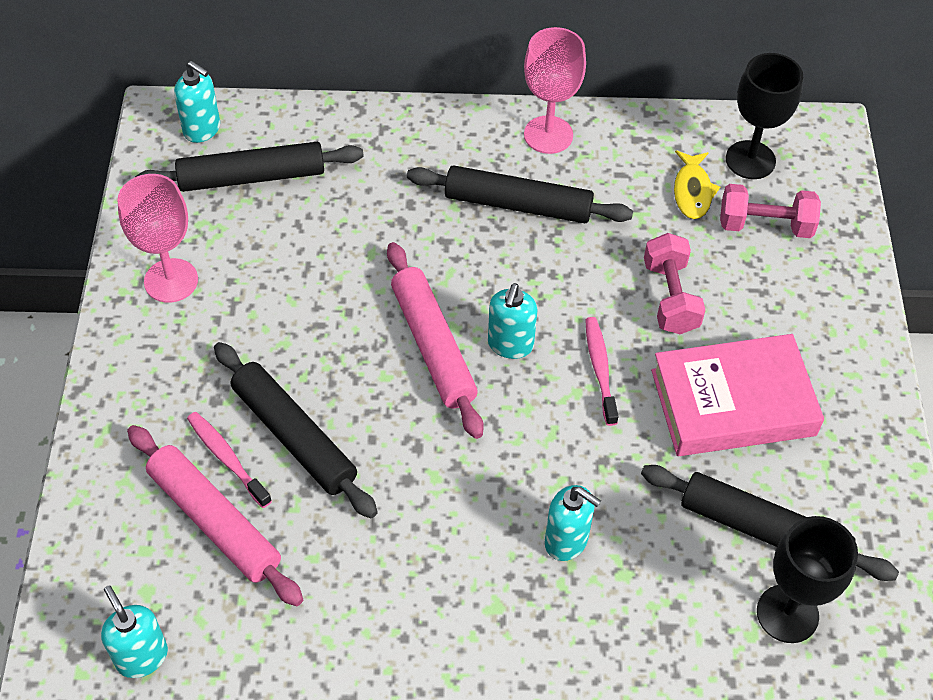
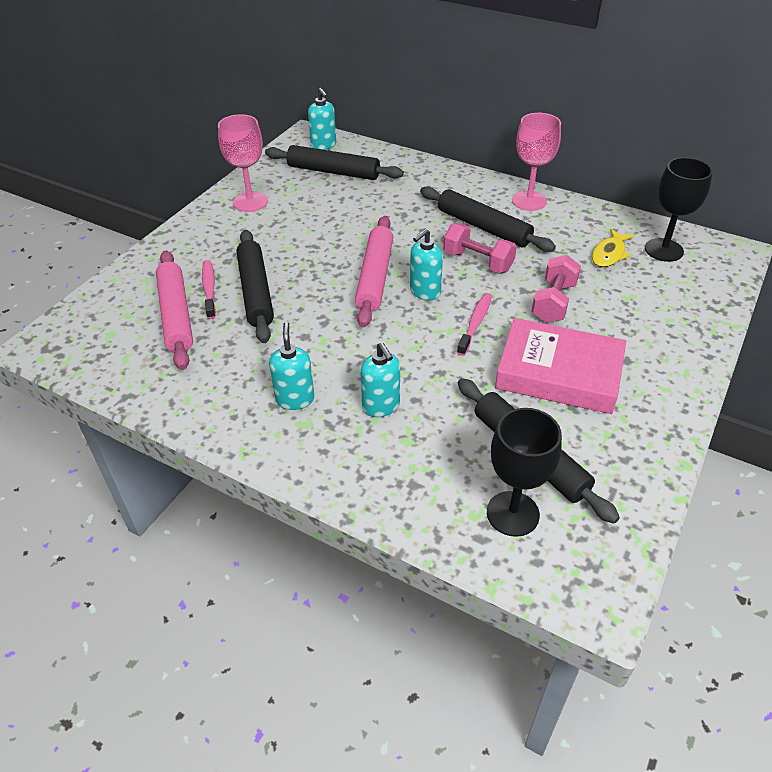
camera: 30 degrees right, 10 degrees down
(142, 656) = (78, 364): turquoise soap dispenser -> turquoise soap dispenser (295, 399)
(765, 225) = (651, 286): pink dumbbell -> pink dumbbell (477, 261)

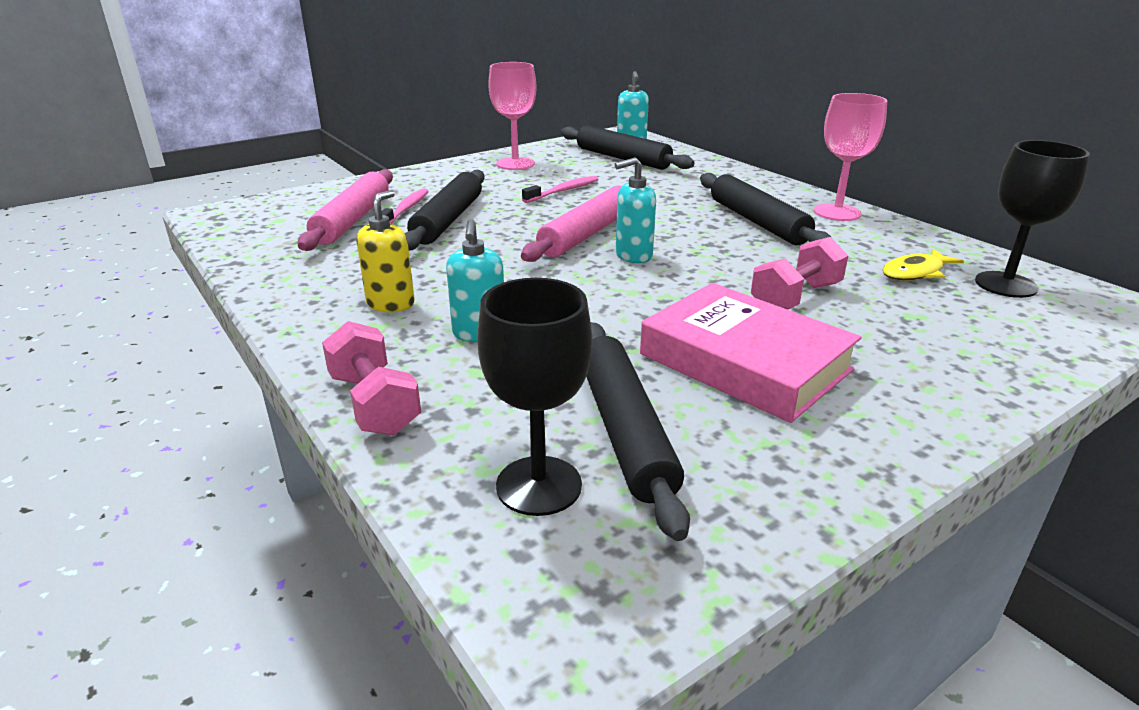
camera: 25 degrees right, 15 degrees down
(295, 399) = (391, 304): turquoise soap dispenser -> yellow soap dispenser
(475, 323) = (670, 293): pink toothbrush -> pink toothbrush (563, 191)
(477, 261) = (724, 245): pink dumbbell -> pink dumbbell (374, 404)

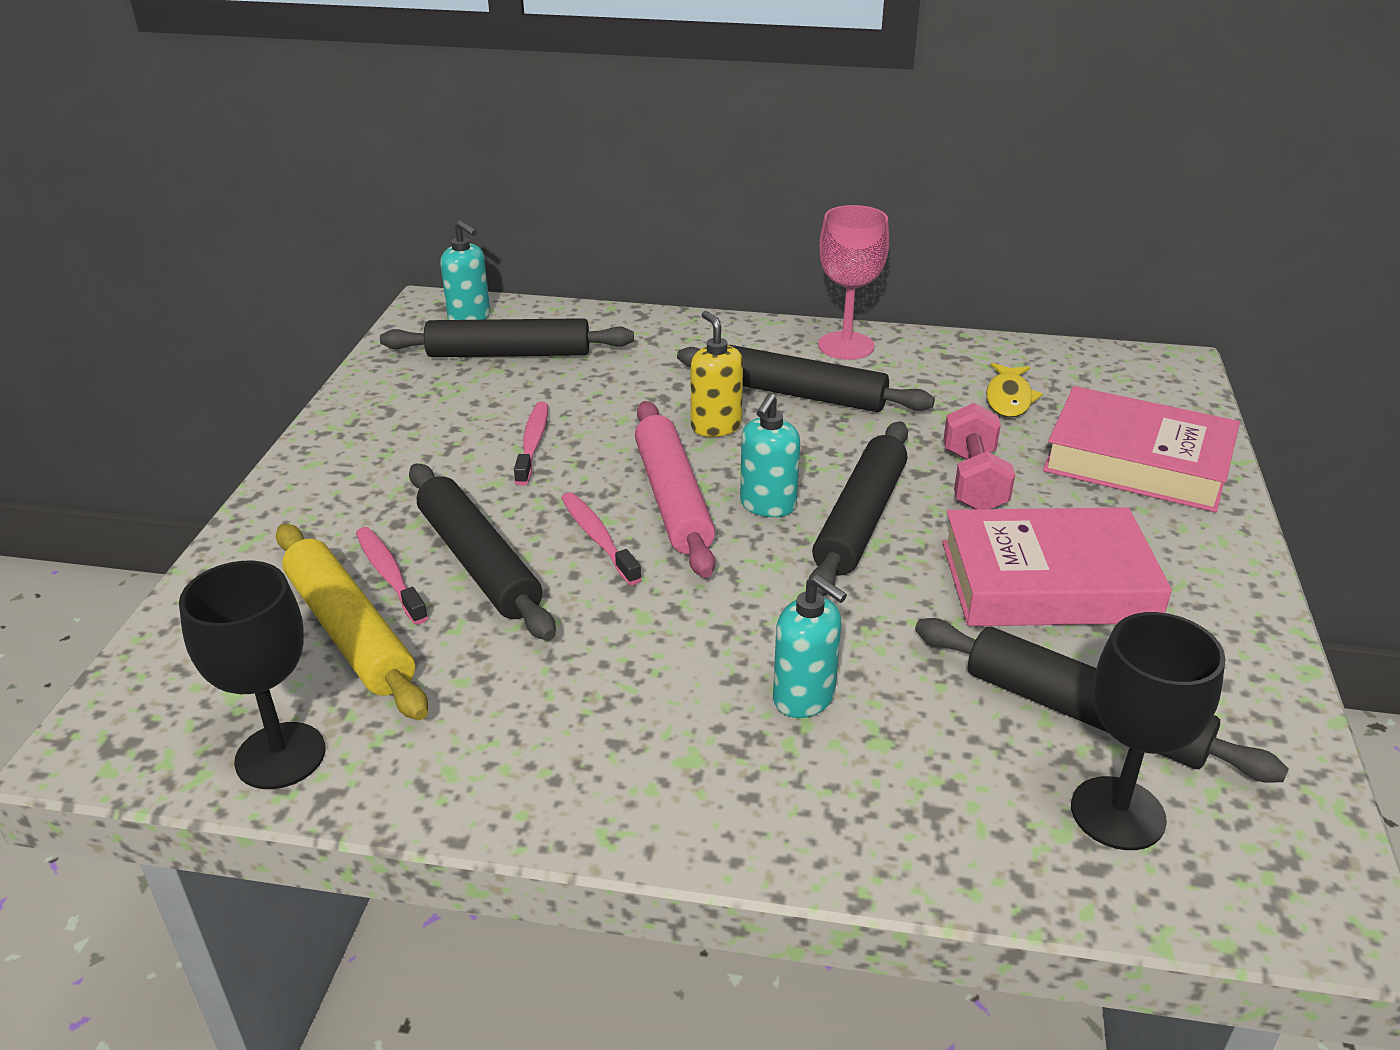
camera: 45 degrees left, 5 degrees up
(353, 220) = (350, 631): pink rolling pin -> yellow rolling pin
(374, 404) = (866, 846): pink dumbbell -> none
(391, 304) = (650, 722): yellow soap dispenser -> yellow soap dispenser (716, 426)
(515, 164) = (388, 423): pink goblet -> none
(517, 233) = (598, 538): none -> pink toothbrush
(676, 283) = (860, 519): none -> black rolling pin
(965, 340) = (1137, 461): none -> pink book
(1005, 285) = (1080, 379): black goblet -> black goblet (280, 756)

